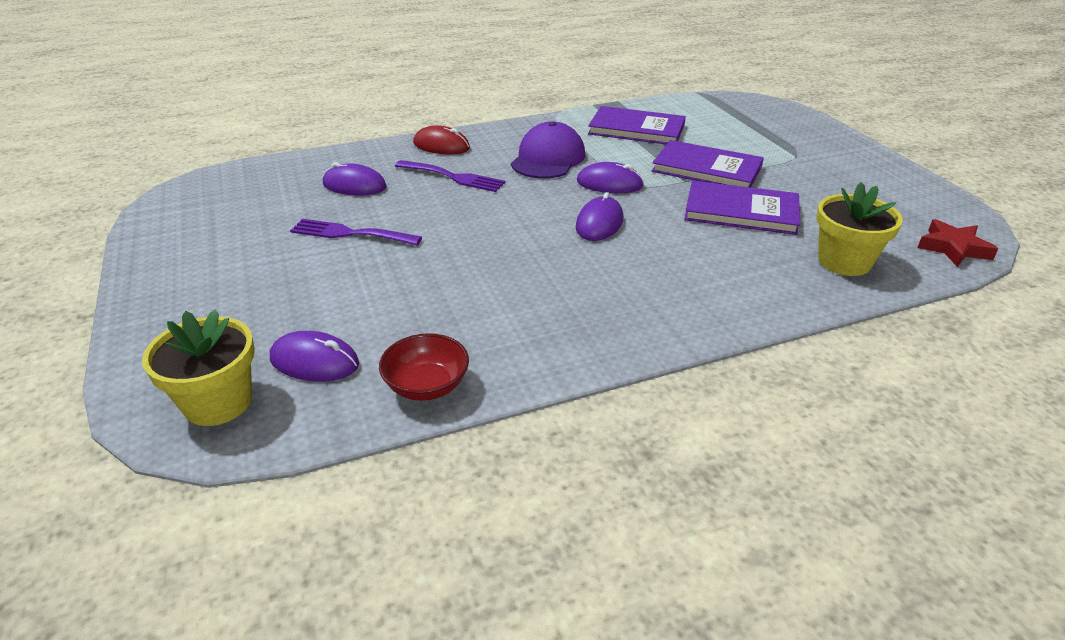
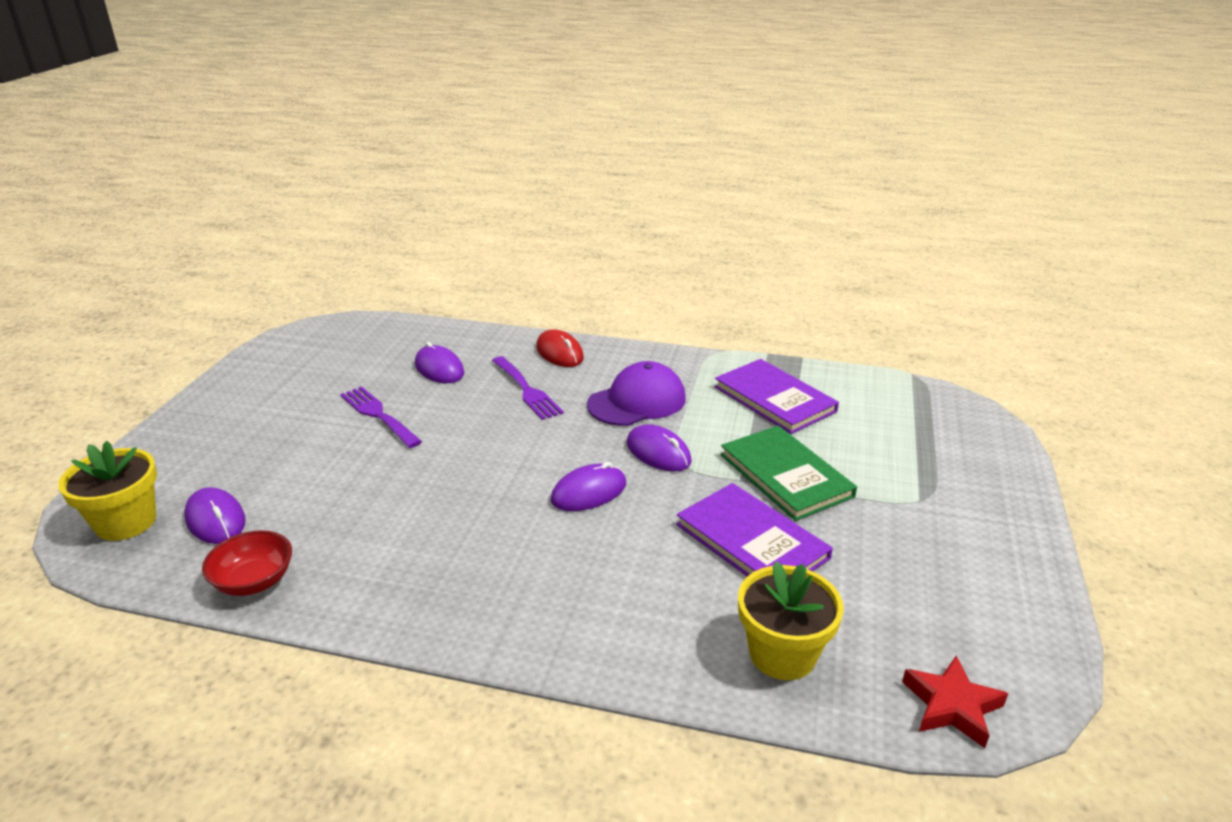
camera: 35 degrees right, 5 degrees down
(706, 169) = (786, 475): purple book -> green book

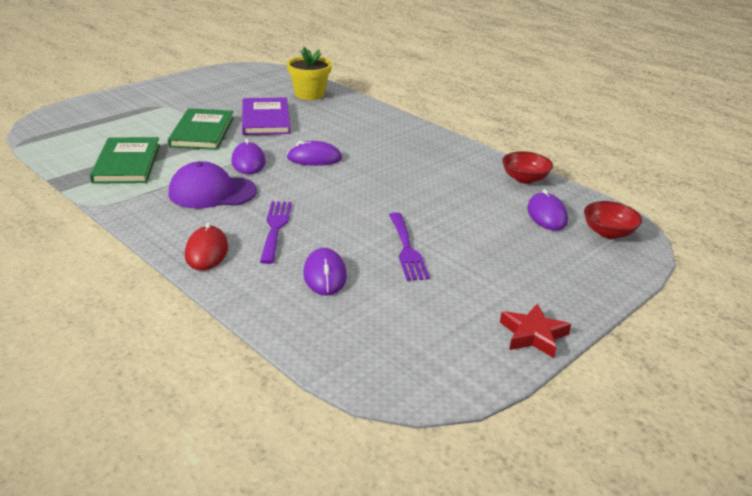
camera: 150 degrees left, 0 degrees up
(126, 522) = (608, 233): yellow flower pot -> red bowl
(774, 399) = (127, 163): purple book -> green book
(951, 706) = (275, 73): red star -> red star (533, 335)

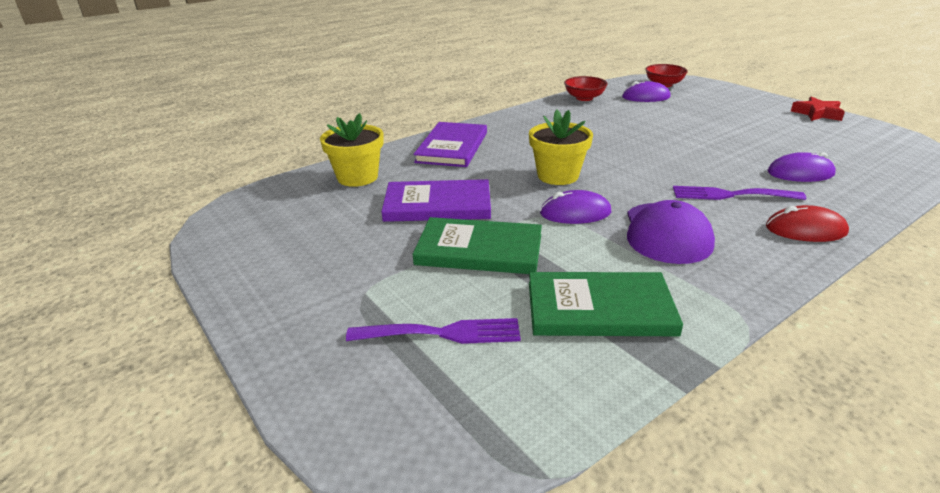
camera: 80 degrees left, 0 degrees up
(314, 158) = (558, 175): purple mouse -> yellow flower pot
(369, 120) = (452, 147): none -> purple book
(407, 249) = (731, 142): purple fork -> purple fork (442, 333)

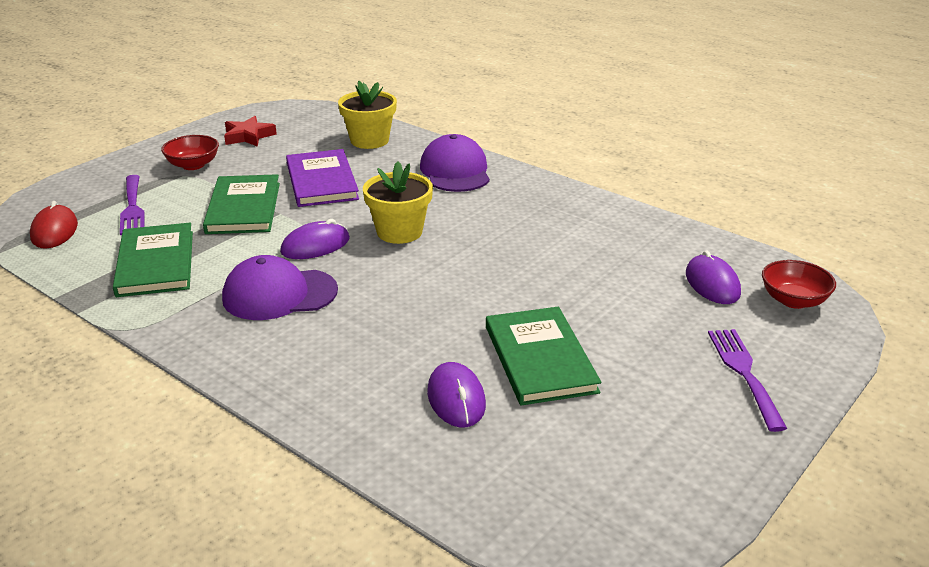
camera: 75 degrees right, 0 degrees up
(452, 147) = (455, 171): purple book -> purple cap
(575, 213) = (315, 245): purple mouse -> purple mouse turned 75 degrees clockwise
(584, 98) = (672, 235): red bowl -> red bowl (193, 165)
(730, 195) = (375, 338): purple fork -> purple fork (744, 373)
(742, 146) = (540, 359): none -> green book
(805, 229) = (294, 381): red mouse -> red mouse (54, 231)
(817, 113) = (738, 454): red star -> red star (248, 136)

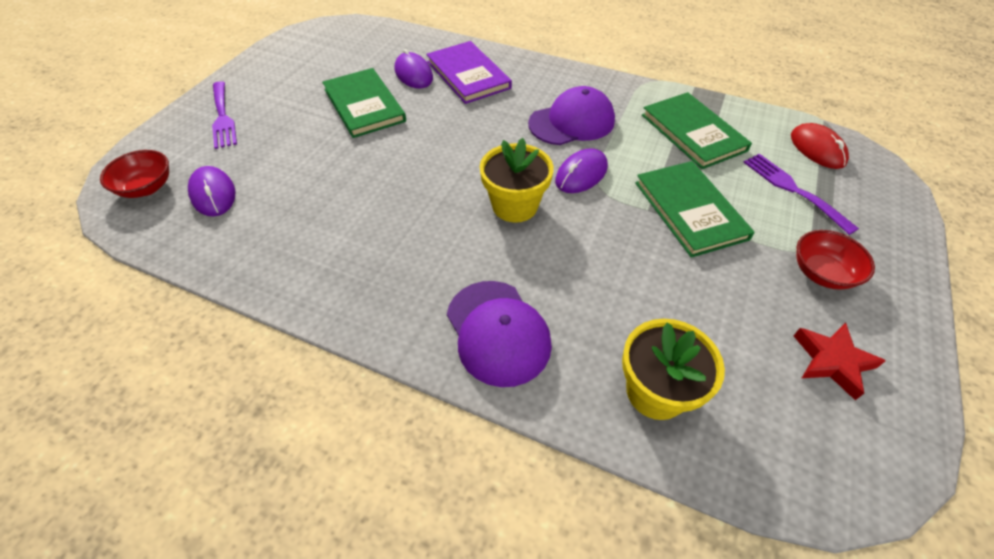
camera: 165 degrees right, 20 degrees up
(321, 181) = (648, 273): purple book -> purple book (468, 75)

